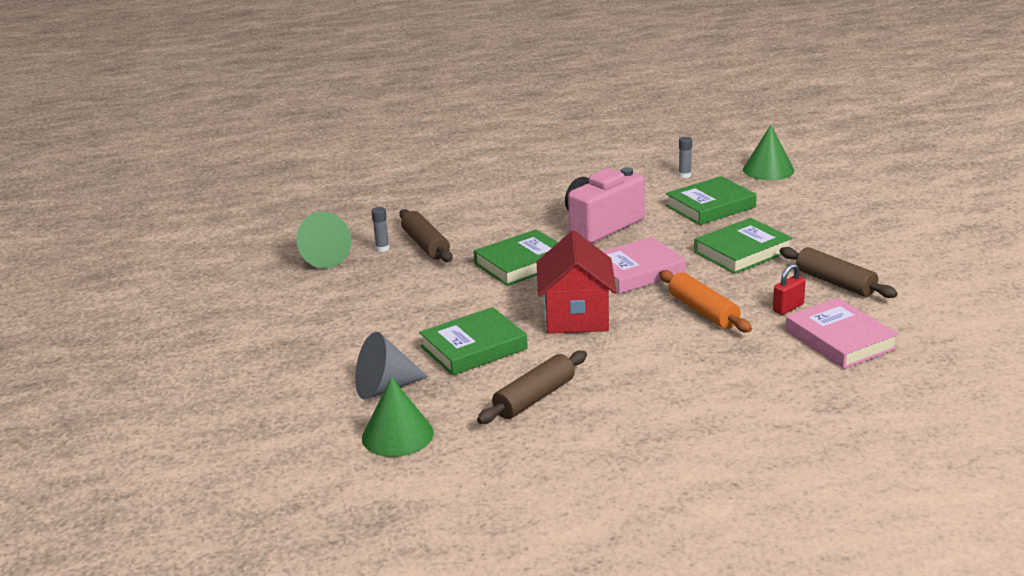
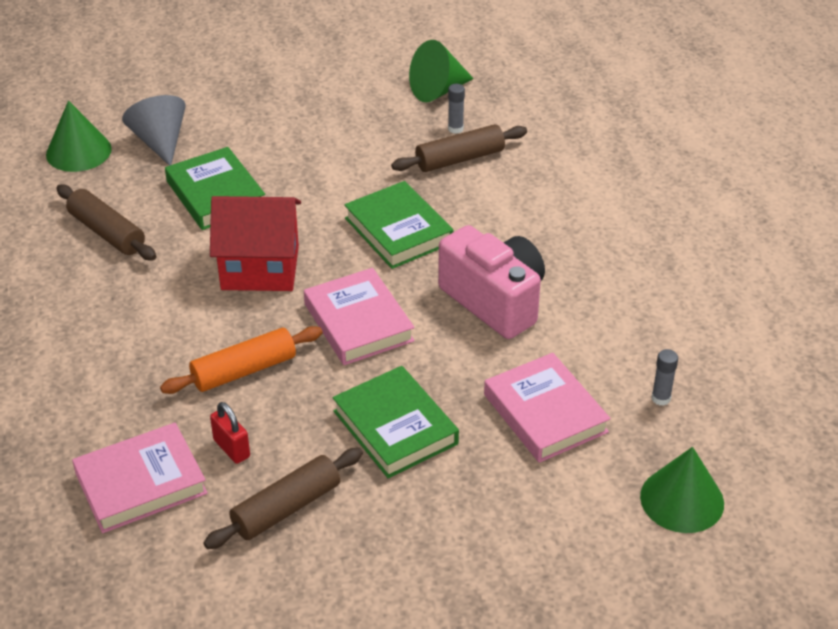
camera: 90 degrees right, 15 degrees up
(710, 206) = (545, 413): green book -> pink book

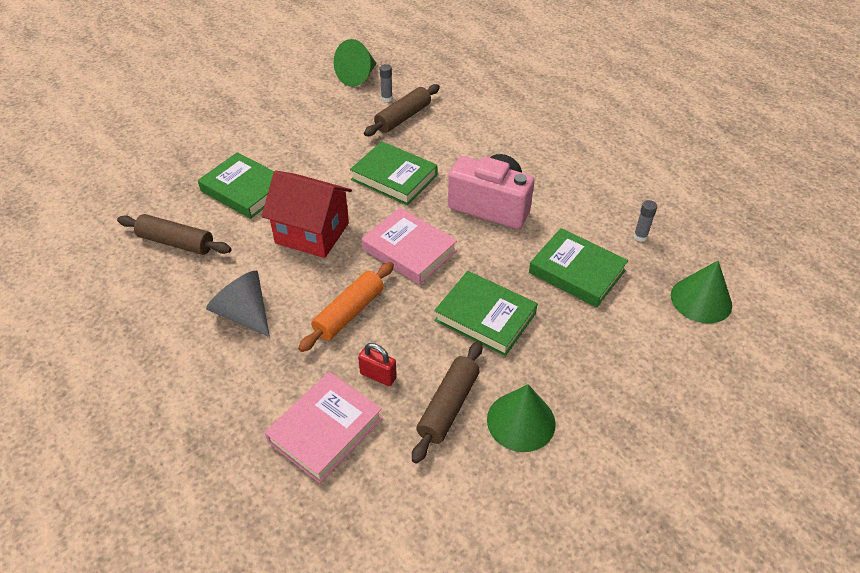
camera: 25 degrees left, 5 degrees up
(78, 151) = (115, 188): green cone -> green cone (521, 421)
(160, 141) = (177, 163): grey cone -> grey cone (244, 314)
(260, 268) = (312, 233): red house -> red house turned 45 degrees clockwise
(545, 413) = (576, 272): pink book -> green book

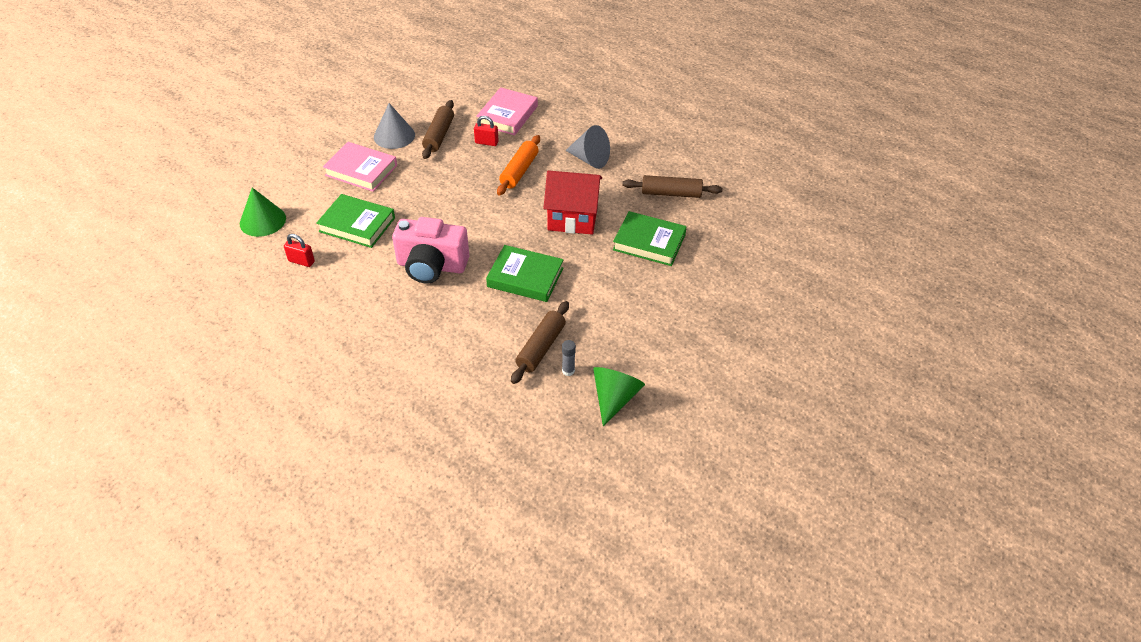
camera: 165 degrees right, 0 degrees up
(409, 250) = (491, 218): pink book -> pink book (361, 170)
(485, 317) = (424, 184): green book -> none
(521, 421) = (394, 136): green cone -> grey cone
(640, 236) = (301, 261): grey glue stick -> red padlock

